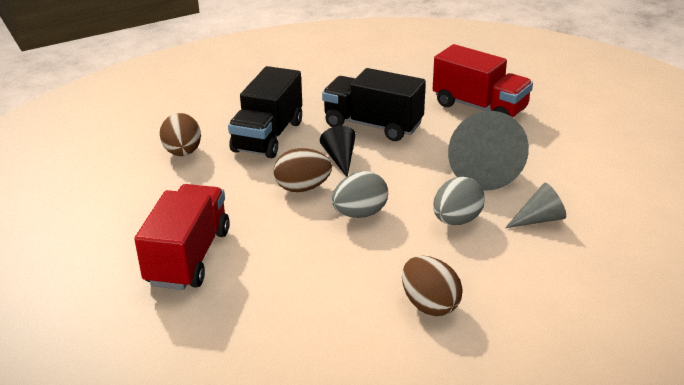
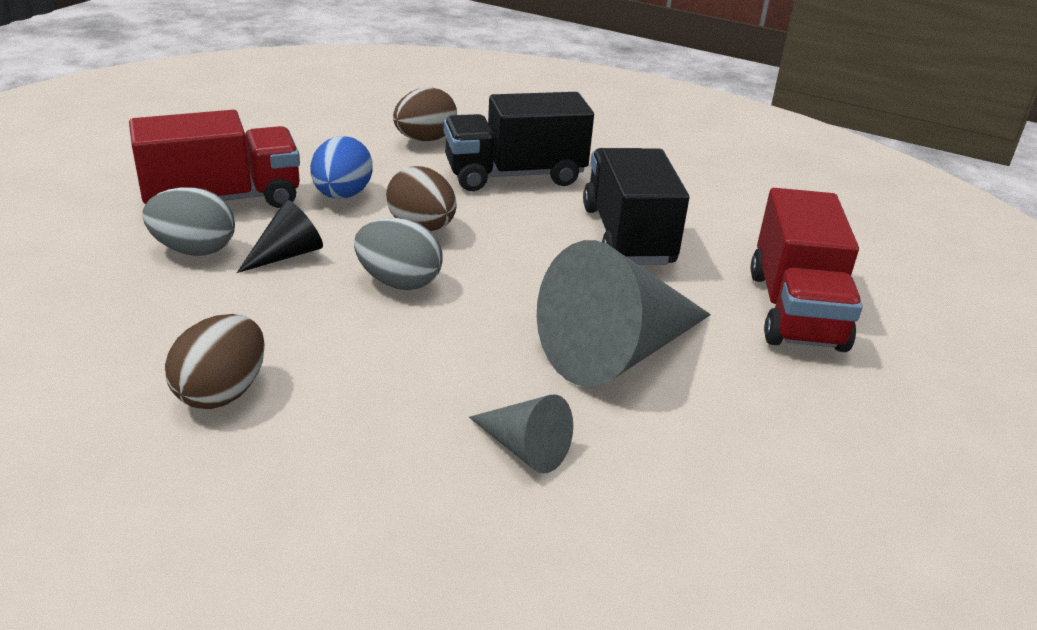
camera: 55 degrees right, 0 degrees up
(231, 206) = (342, 195): none -> blue egg
(340, 159) = (516, 234): black cone -> black cone (287, 255)
(456, 220) = (450, 365): grey egg -> grey egg (194, 250)

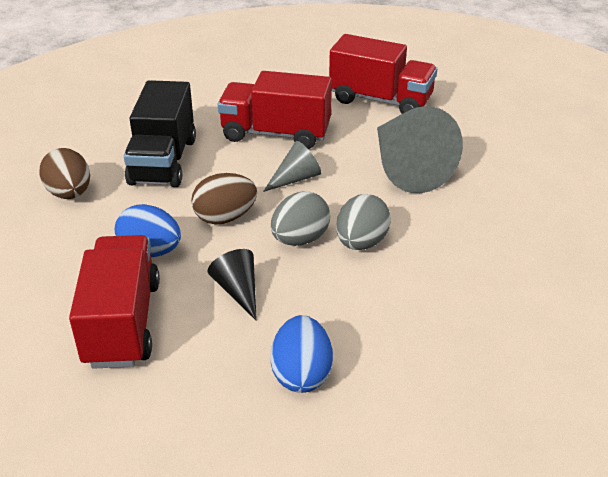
camera: 70 degrees left, 5 degrees up
(146, 314) = (301, 374): none -> blue egg
(194, 250) = (208, 344): grey egg -> grey egg (361, 243)
(222, 392) = (415, 335): brown egg -> none
(524, 448) = (489, 218): grey cone -> grey cone (295, 178)
(627, 236) = (276, 134): black truck -> red truck

